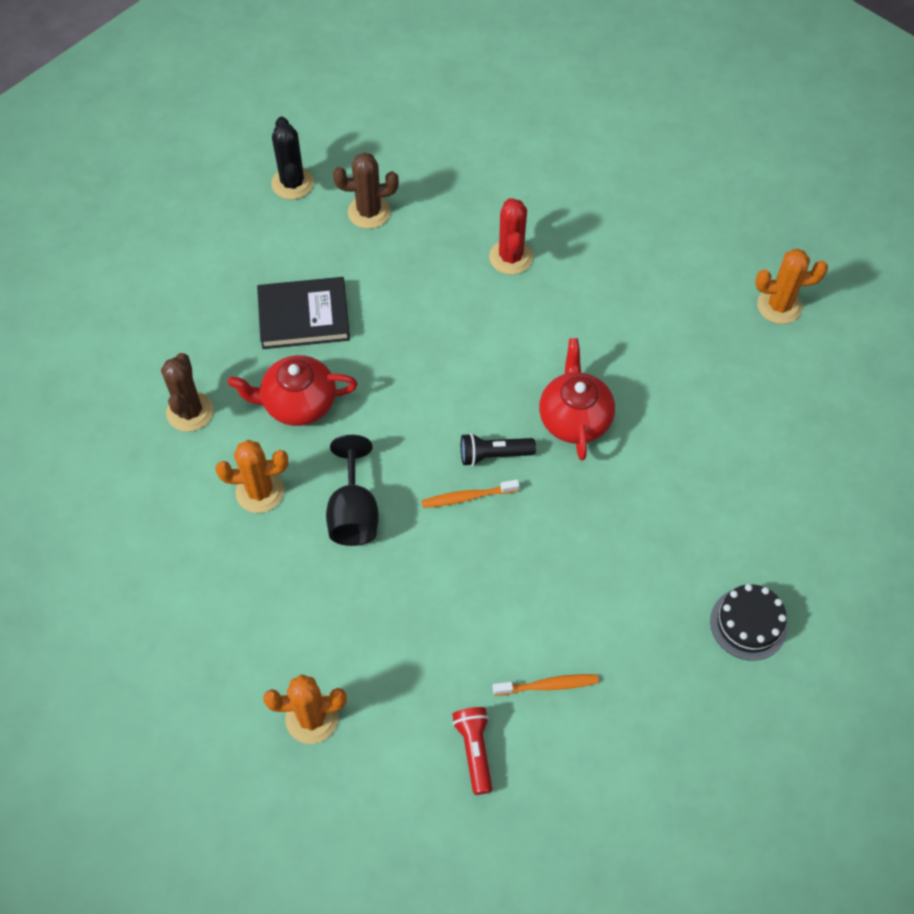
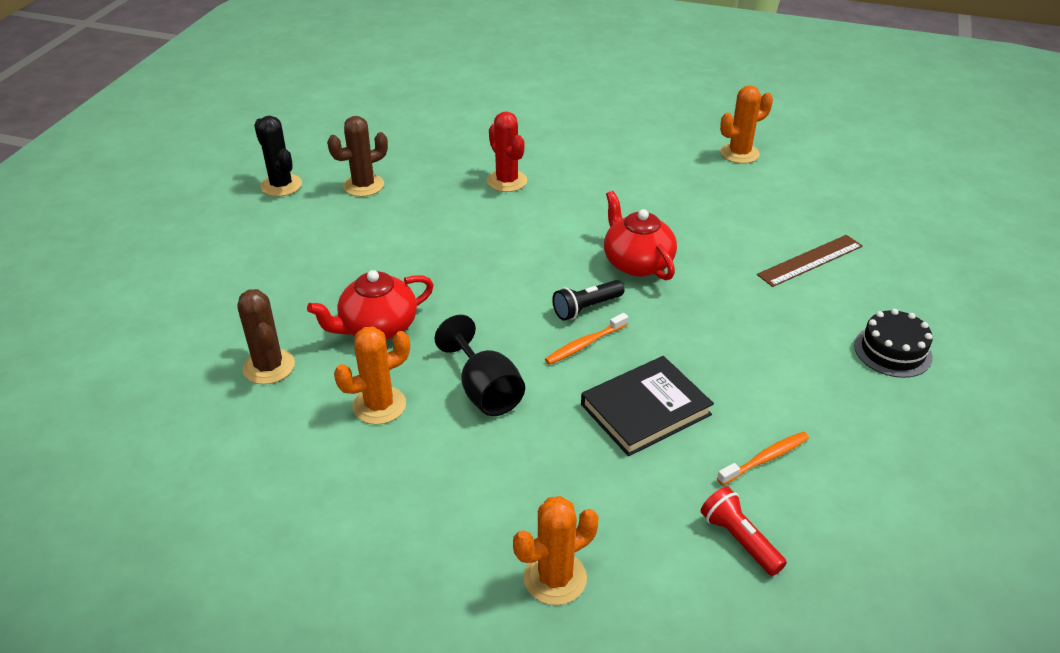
camera: 25 degrees left, 20 degrees down
(304, 316) = (345, 266): black book -> black book (645, 409)
(749, 483) = (810, 260): none -> brown ruler

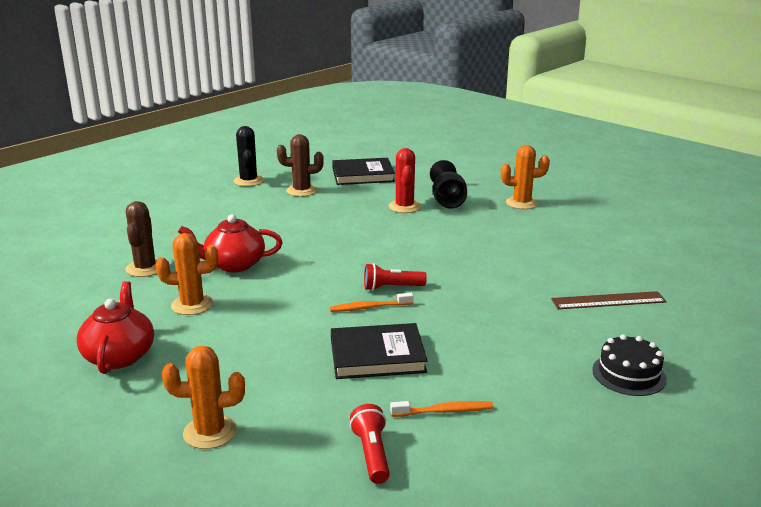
camera: 25 degrees right, 15 degrees down
(418, 141) = (363, 175): none -> black book
(485, 391) = (270, 315): black goblet -> black goblet (447, 201)
(586, 308) = (391, 287): black flashlight -> red flashlight
(637, 263) = (457, 271): red teapot -> red teapot (119, 356)
(739, 153) = (609, 225): orange cactus -> orange cactus (522, 203)

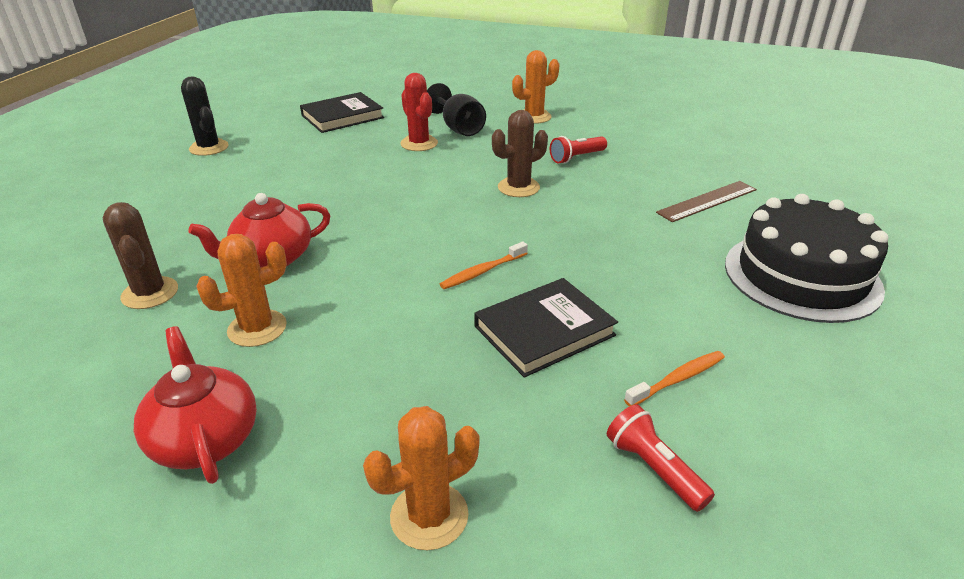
camera: 25 degrees left, 10 degrees up
(301, 191) = (285, 147): brown cactus -> brown cactus (518, 187)
(391, 287) = (486, 240): red flashlight -> red flashlight (576, 158)
(629, 374) = (801, 276): black cake -> black cake, size x1.89

